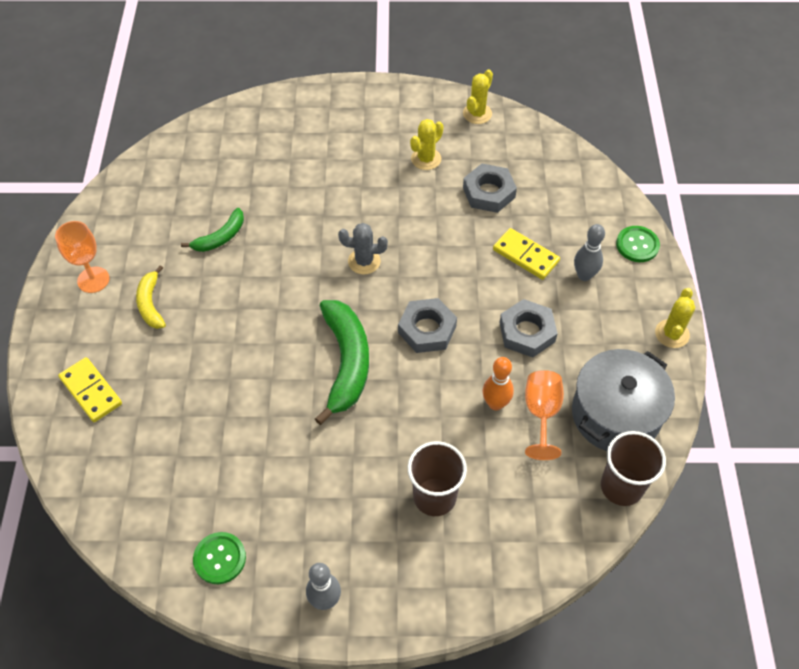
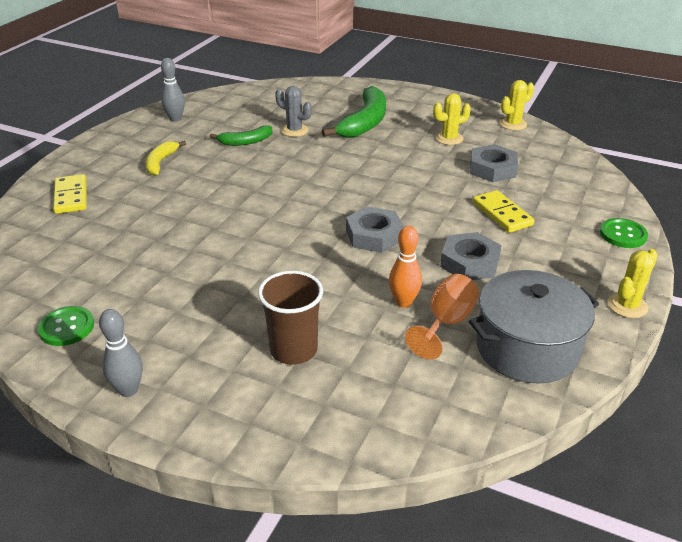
camera: 25 degrees right, 20 degrees down
(93, 280) = (132, 140): orange goblet -> none
(346, 362) = (285, 236): green banana -> green banana (365, 122)
(364, 261) = (350, 182): grey cactus -> grey cactus (294, 130)
(584, 275) = (553, 241): grey bowling pin -> grey bowling pin (175, 119)
(621, 486) = (499, 408): brown cup -> none

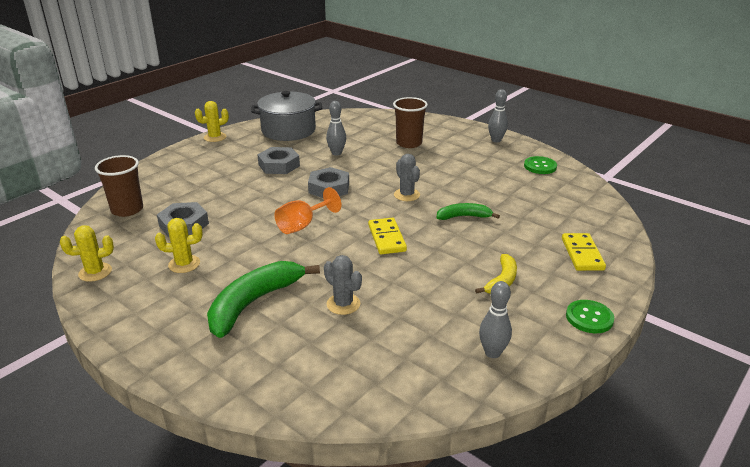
camera: 165 degrees left, 5 degrees down
(245, 142) = (405, 296): green banana -> green banana (464, 216)
(270, 240) = (406, 195): none -> grey cactus
(403, 302) = (336, 153): orange bowling pin -> grey bowling pin
(446, 323) = (320, 143): orange goblet -> orange goblet (302, 225)
(502, 214) = (223, 189): yellow domino -> yellow domino (387, 238)
(571, 175) = (127, 209): none -> brown cup
(623, 234) = (160, 166): green button -> green button (589, 318)

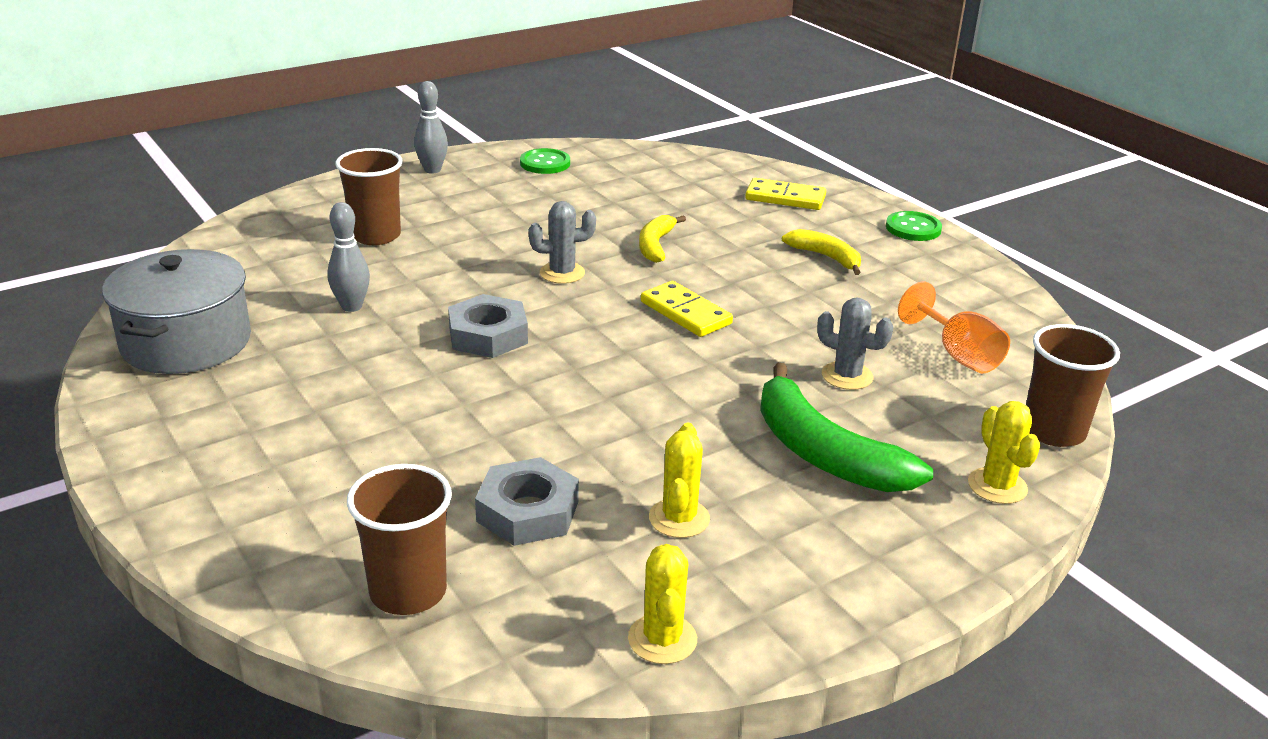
camera: 75 degrees left, 0 degrees up
(215, 137) = (118, 441): yellow cactus -> yellow cactus (997, 486)
(279, 165) = (349, 374): grey nut -> none
(302, 225) = (606, 379): orange goblet -> orange goblet (957, 354)
(311, 403) = (1053, 431): none -> brown cup
(343, 304) = (847, 376): grey cactus -> grey cactus turned 60 degrees clockwise
(387, 238) = (686, 313): yellow domino -> yellow domino turned 45 degrees clockwise
(464, 216) = (655, 245): green banana -> yellow banana
(492, 353) = (967, 296): grey bowling pin -> none

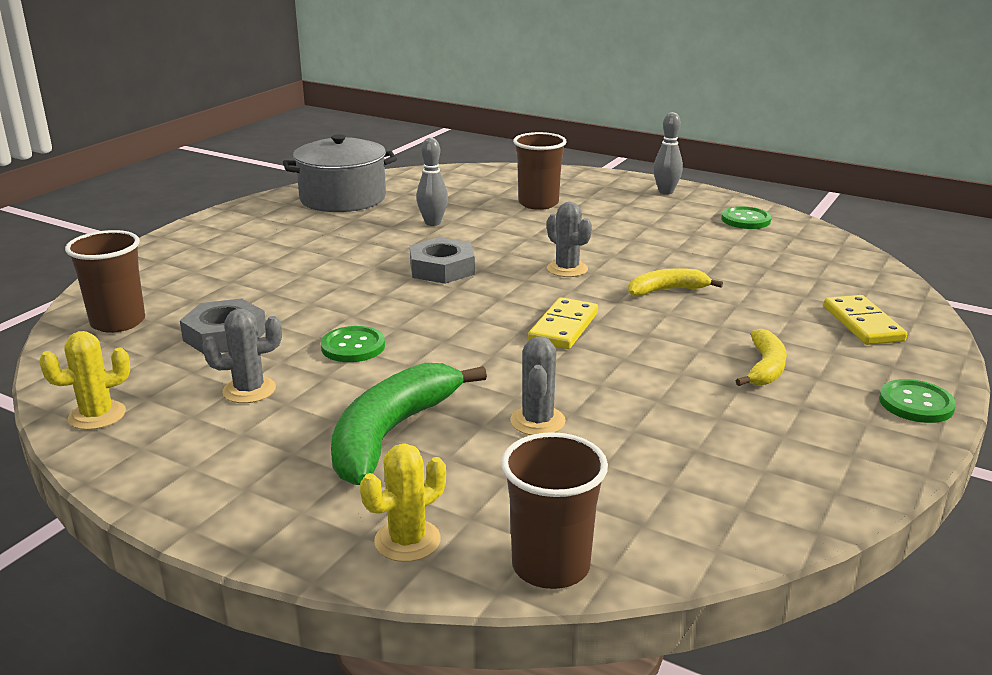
camera: 65 degrees right, 5 degrees down
(630, 433) = (353, 346): none -> green button
(679, 518) = (249, 390): yellow cactus -> grey cactus
(957, 354) = (653, 477): orange goblet -> none

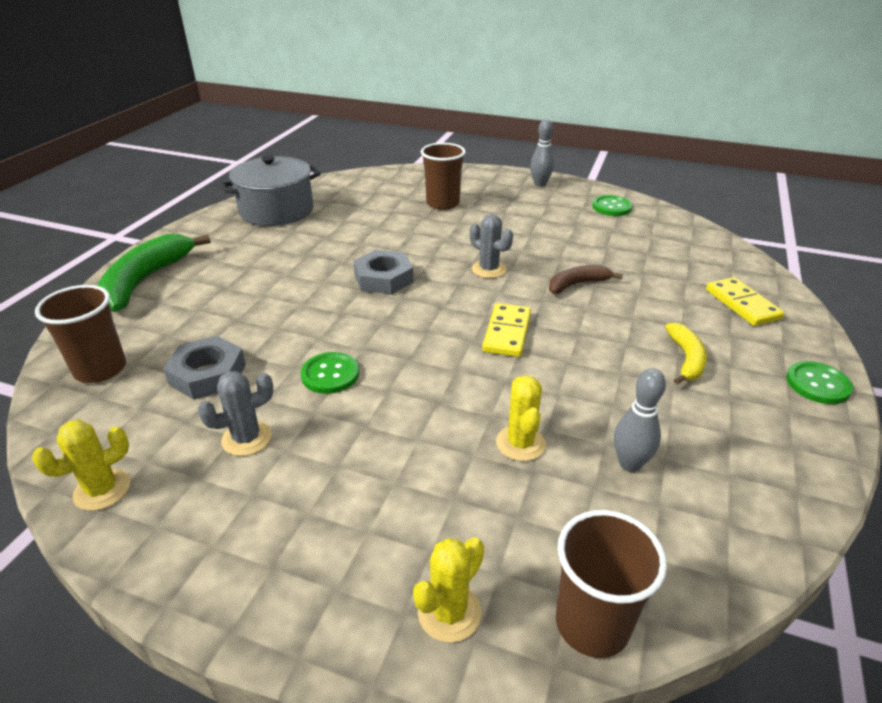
camera: 10 degrees left, 10 degrees up
(391, 434) = (394, 476): green banana -> green banana (146, 281)
(433, 223) = (361, 230): grey bowling pin -> grey bowling pin (629, 464)
(537, 421) = (520, 443): grey cactus -> yellow cactus
(667, 290) = (577, 284): yellow banana -> brown banana

